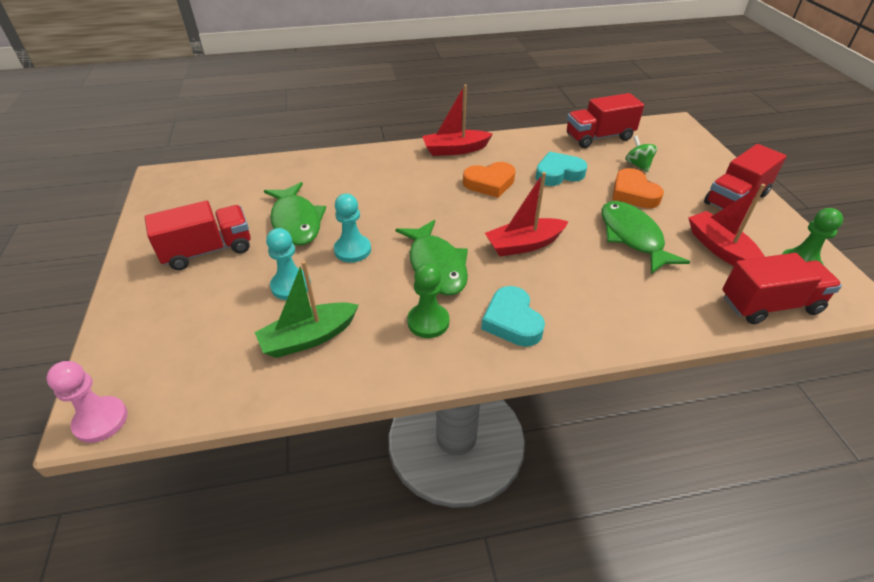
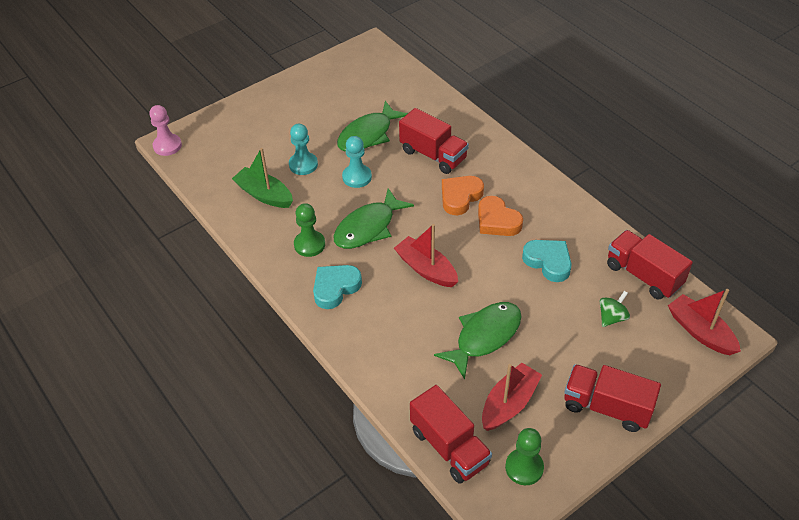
camera: 65 degrees right, 5 degrees up
(208, 251) = (311, 110): red truck -> red truck (433, 155)
(455, 150) = (533, 181): red boat -> red boat (700, 332)
(633, 193) = (555, 324): orange heart -> orange heart (460, 197)

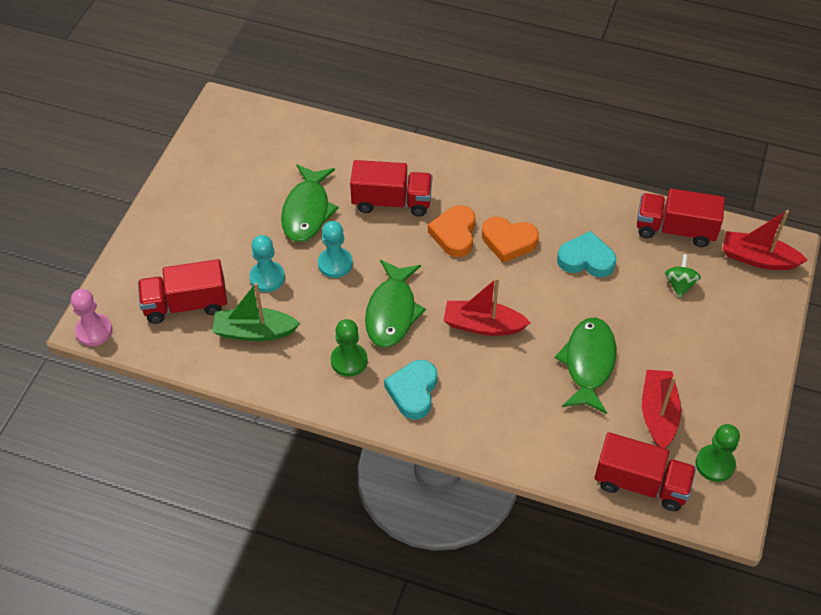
camera: 35 degrees left, 5 degrees up
(606, 407) = (737, 370): red truck -> red truck (186, 304)

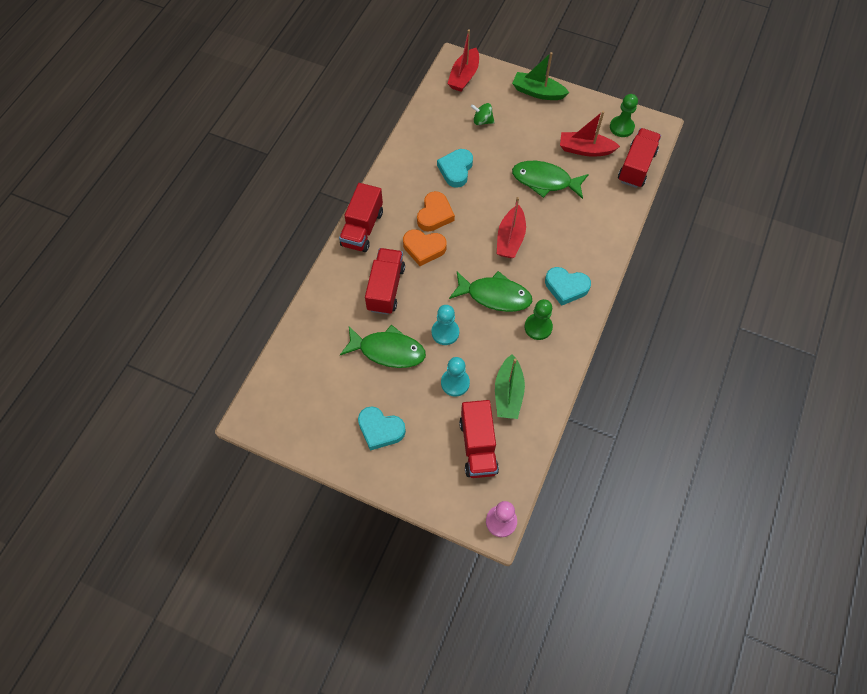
camera: 85 degrees left, 10 degrees up
(208, 213) = (380, 429): none -> turquoise heart
(675, 229) = (434, 115): red truck -> red truck (362, 228)
(754, 350) = (538, 92): none -> green boat

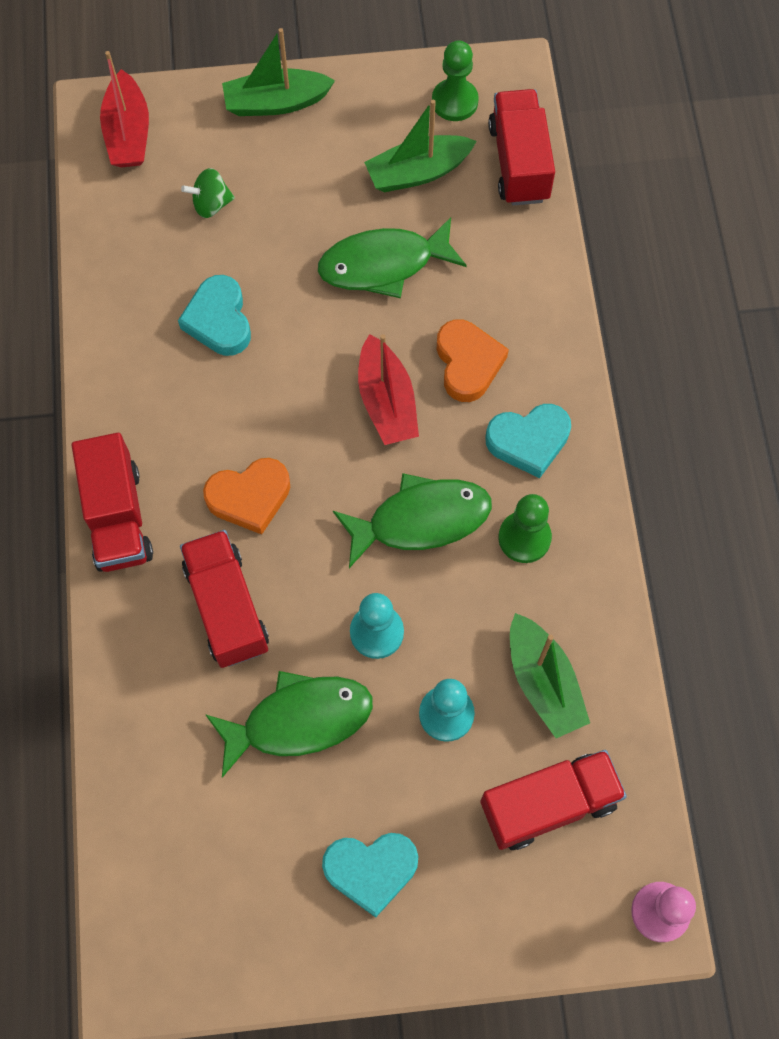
camera: 30 degrees left, 5 degrees up
(435, 214) = (231, 424): orange heart -> orange heart (468, 363)
(478, 446) = (548, 804): red truck -> red truck turned 75 degrees counterclockwise
(585, 149) = (418, 172): red boat -> green boat

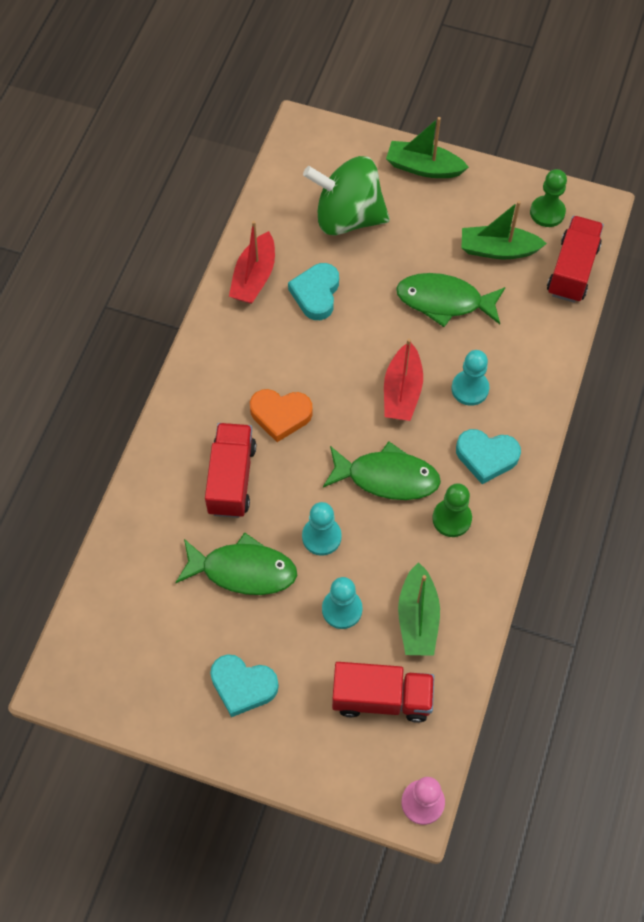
camera: 25 degrees right, 5 degrees down
(118, 517) = (189, 392): red truck -> none
(128, 133) = (315, 150): red boat -> red boat (254, 277)
(211, 204) = (347, 217): green spinning top -> green spinning top, size x2.38
(468, 363) = (470, 389): orange heart -> turquoise pawn

